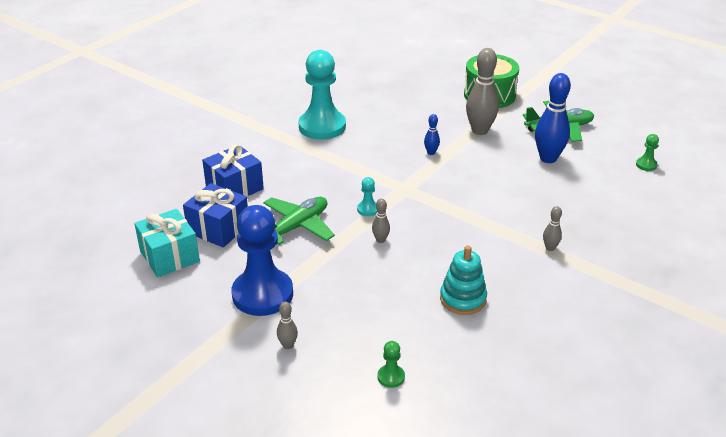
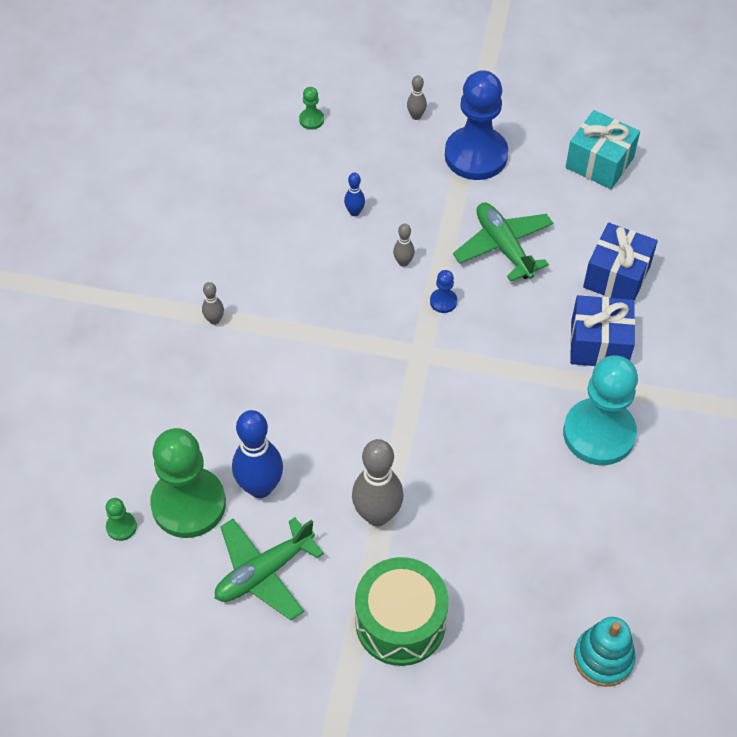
camera: 155 degrees right, 20 degrees up
(218, 228) = (583, 213): blue gift -> blue gift (599, 344)
(297, 227) = (503, 247): green plane -> green plane turned 135 degrees clockwise
(368, 209) = (443, 301): turquoise pawn -> blue pawn
(431, 152) = (422, 436): blue bowling pin -> blue bowling pin (354, 212)
(463, 299) = (283, 219): turquoise stacking toy -> turquoise stacking toy (603, 658)
(598, 163) = (188, 504): none -> green pawn

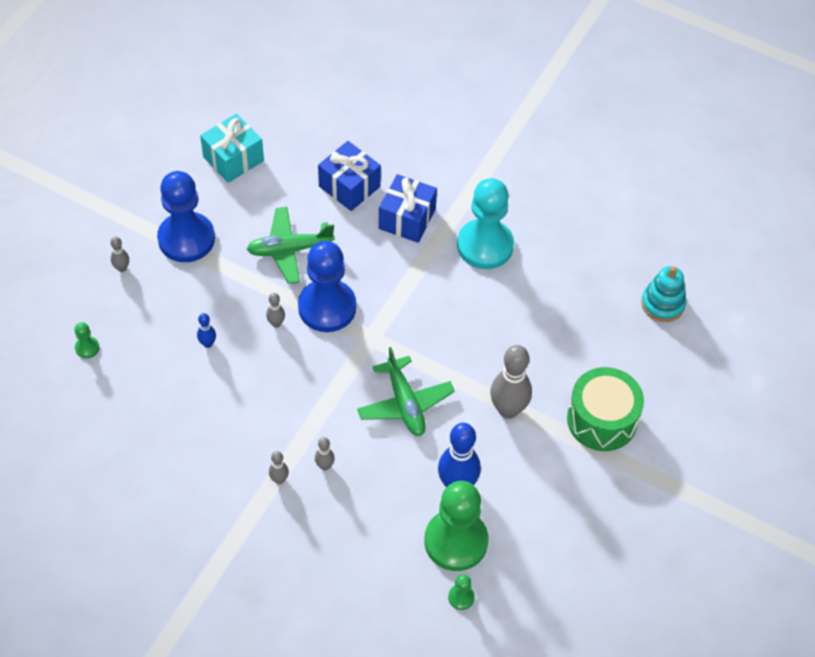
camera: 75 degrees left, 0 degrees up
(243, 355) = (325, 466): none -> grey bowling pin
(264, 572) = (534, 501): green plane -> green plane (405, 403)
(443, 301) = (327, 307): blue pawn -> blue pawn, size x2.48

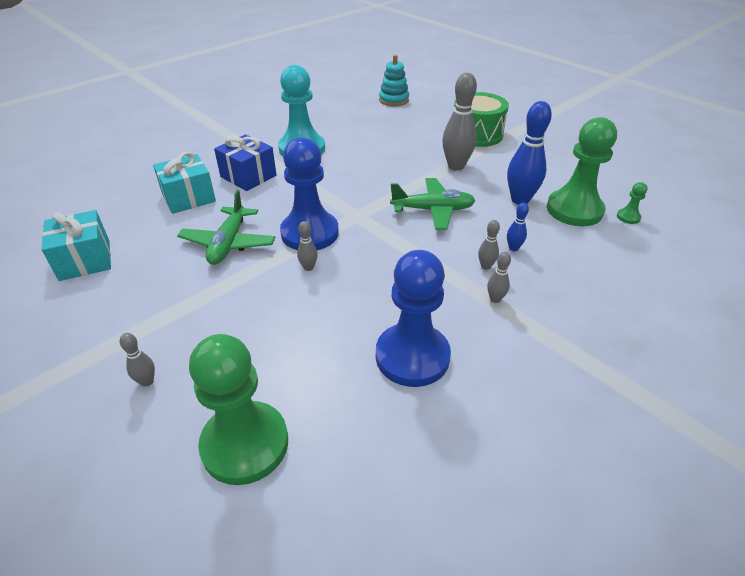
camera: 70 degrees left, 15 degrees down
(87, 348) = (245, 444): green pawn -> green pawn, size x2.48
(186, 239) = (154, 314): blue pawn -> blue pawn (412, 356)
(208, 343) = (305, 322): blue bowling pin -> blue bowling pin (513, 248)
(349, 186) = (188, 197): blue gift -> turquoise gift

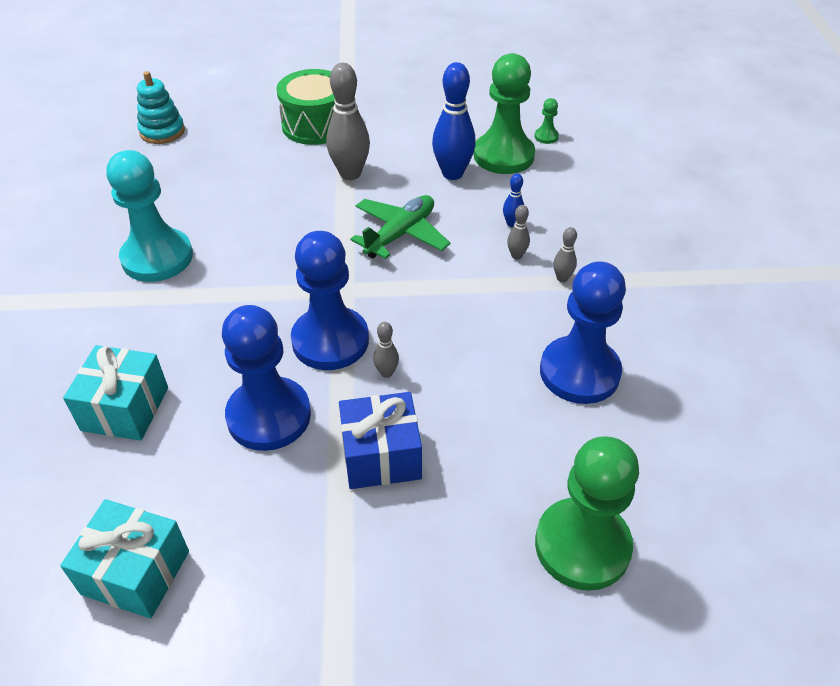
camera: 50 degrees left, 5 degrees up
(147, 381) = (430, 591): grey bowling pin -> none
(228, 243) = (269, 416): green plane -> blue pawn
(248, 176) = (152, 332): blue gift -> blue gift (381, 456)

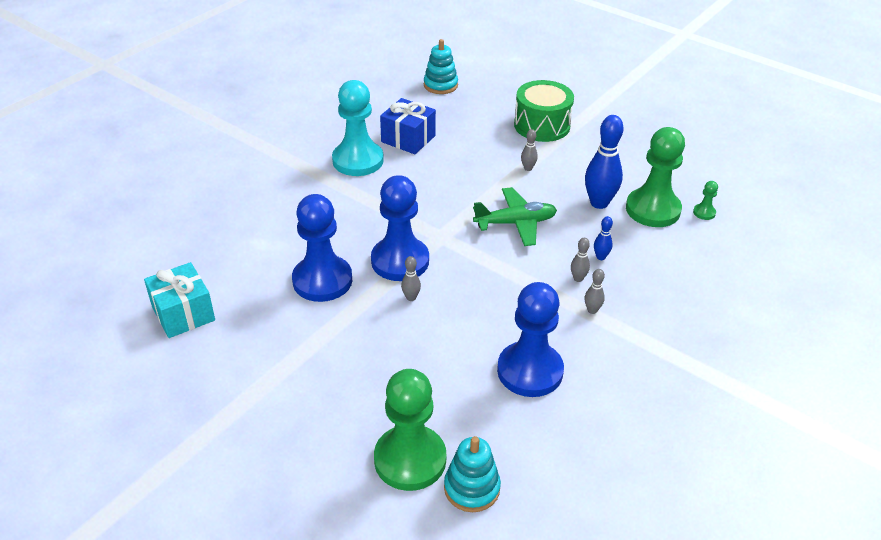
camera: 40 degrees right, 5 degrees down
(125, 409) = (258, 233): turquoise gift -> none
(350, 174) = (528, 168): grey bowling pin -> grey bowling pin, size x0.47
(381, 456) = (356, 339): blue gift -> blue gift (408, 139)
(667, 528) = (472, 488): none -> turquoise stacking toy

